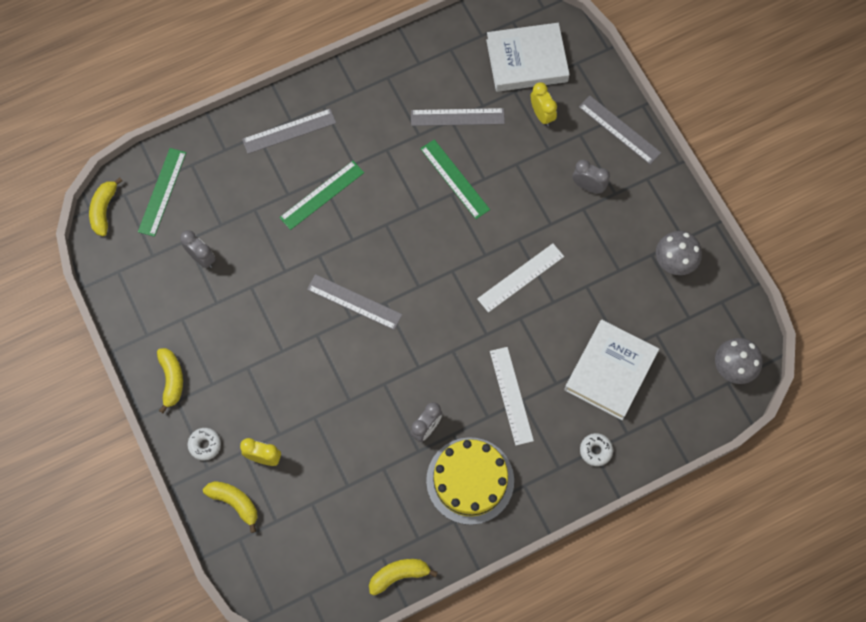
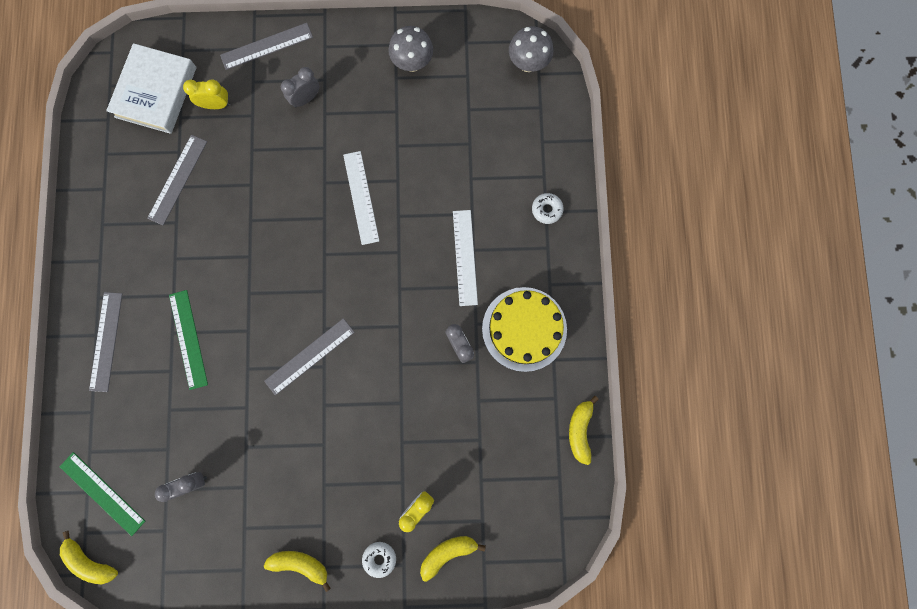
camera: 65 degrees left, 10 degrees up
(454, 179) = (237, 211): green ruler -> none
(511, 395) = (465, 257): white ruler -> white ruler turned 75 degrees clockwise
(610, 371) = (483, 163): white book -> none

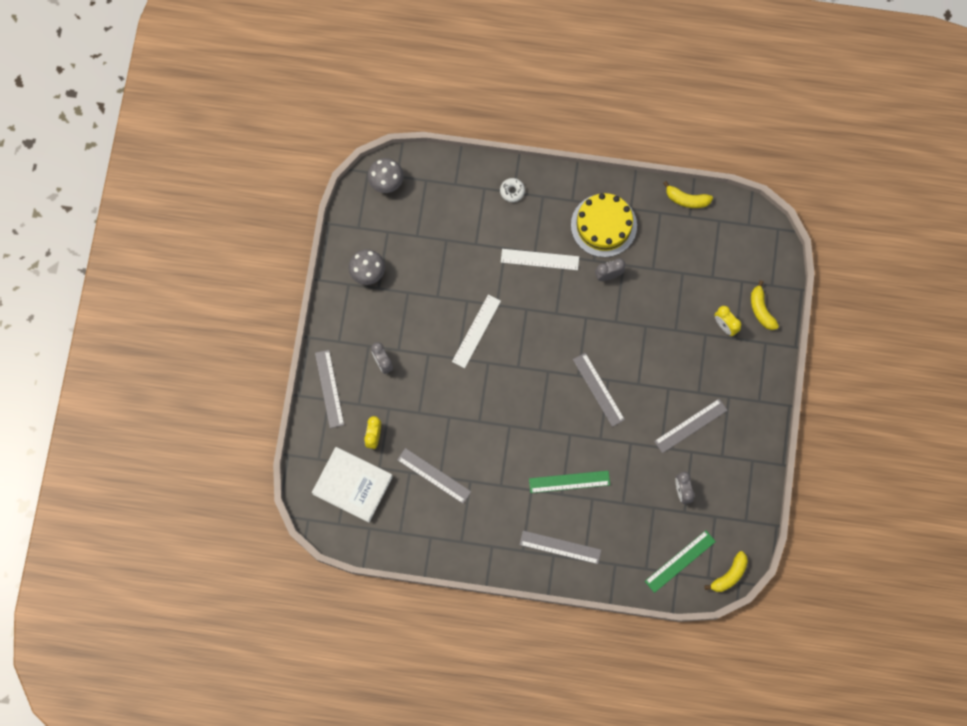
camera: 80 degrees left, 5 degrees down
(278, 481) = (690, 425): none -> grey ruler
(300, 564) = (754, 417): yellow banana -> none
(361, 197) = (476, 331): white ruler -> white ruler turned 60 degrees counterclockwise
(379, 558) = (758, 359): white donut -> none

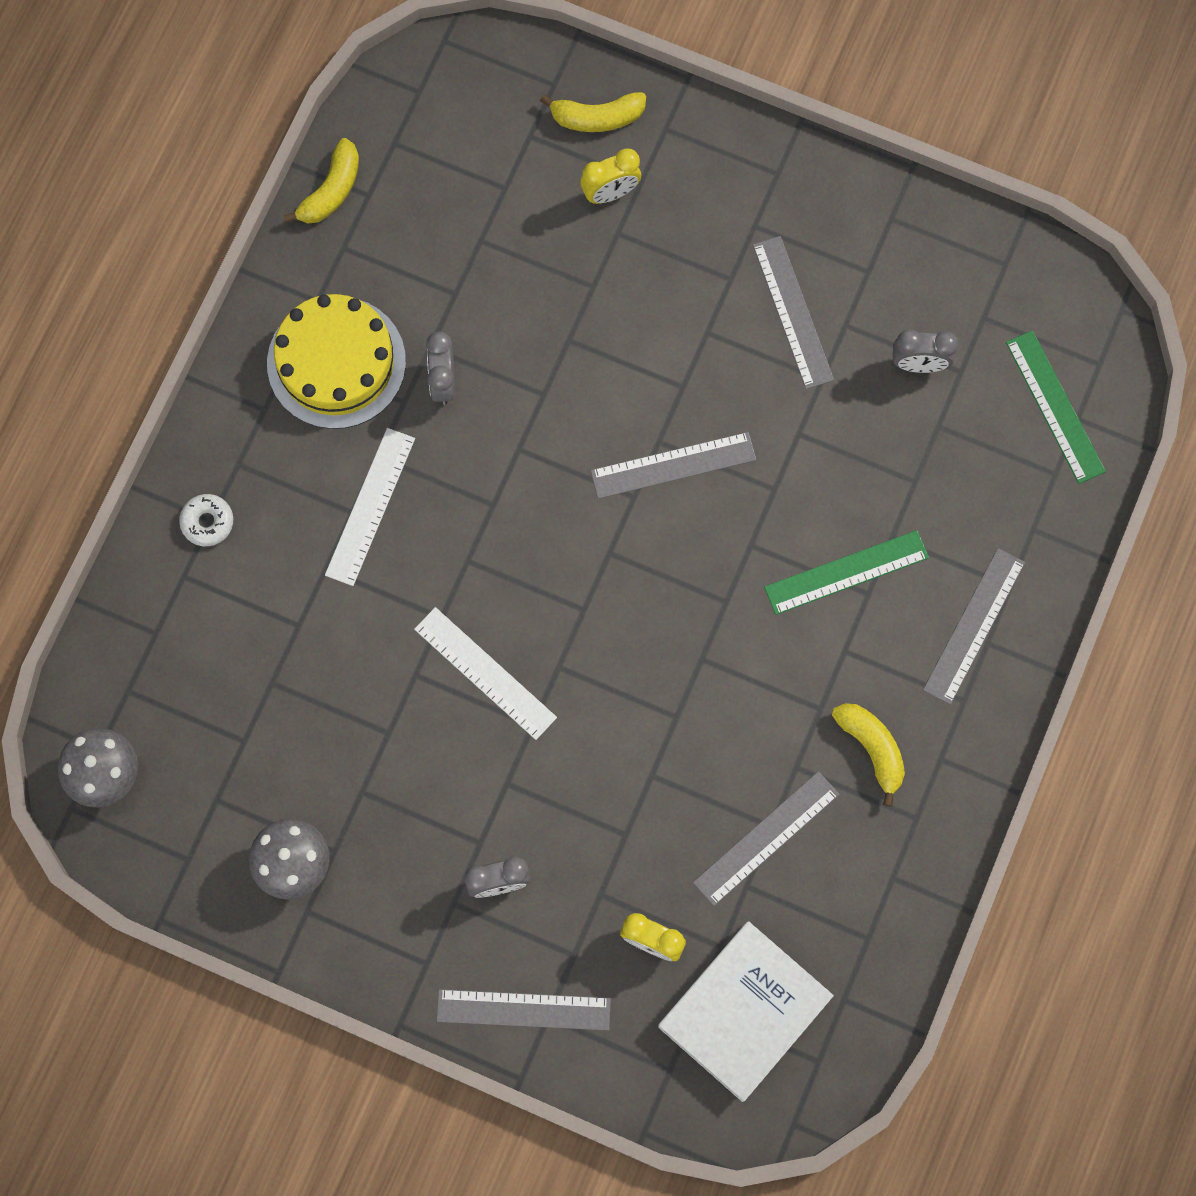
camera: 75 degrees left, 0 degrees up
(569, 482) = (846, 572): green ruler -> green ruler turned 60 degrees clockwise
(729, 575) = (1103, 324): yellow banana -> yellow banana (872, 749)

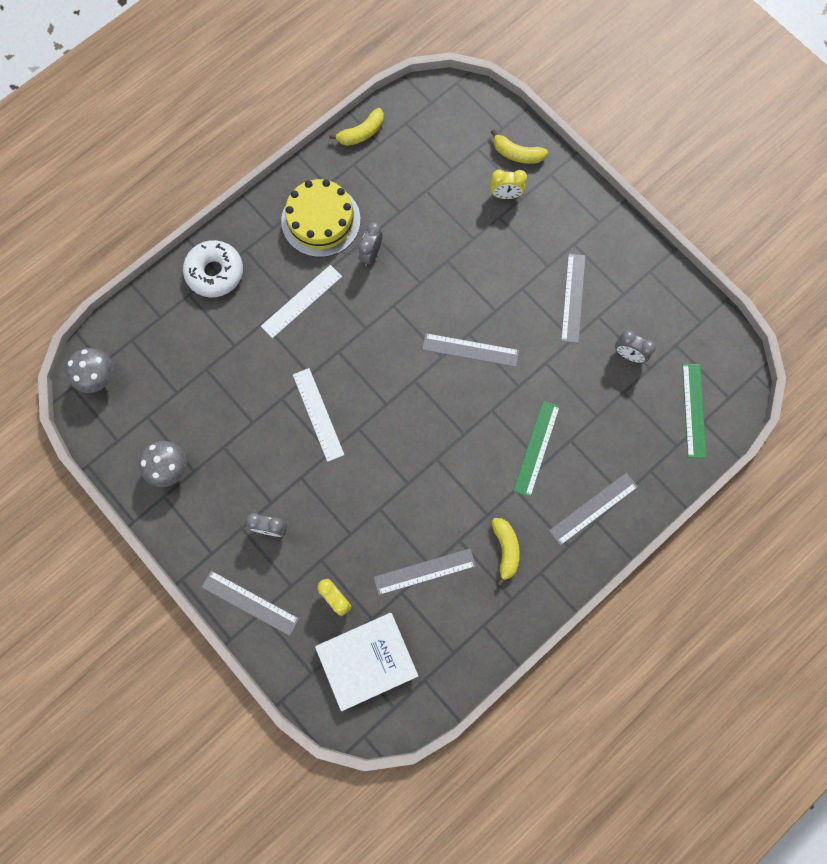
camera: 25 degrees right, 0 degrees up
(207, 522) = (215, 272): white donut -> white donut, size x1.94
(846, 572) = (536, 448): green ruler -> green ruler turned 75 degrees counterclockwise

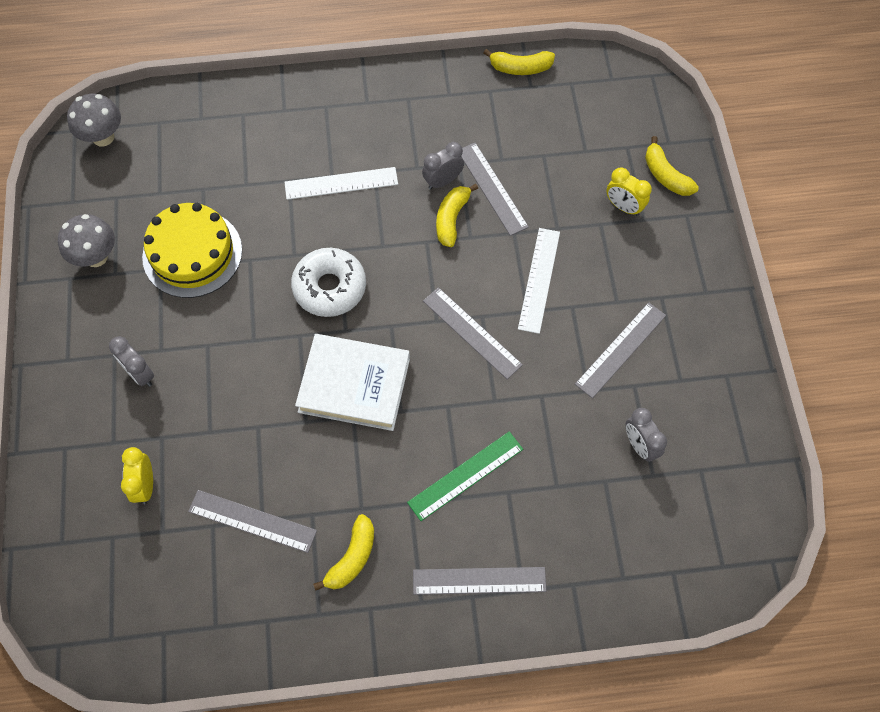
camera: 35 degrees right, 10 degrees down
(215, 272) = (282, 109): white donut -> white donut (329, 287)
(250, 602) = (63, 431): grey ruler -> grey ruler (492, 188)
(318, 414) = (272, 297): white ruler -> white ruler (539, 280)
(321, 220) = (418, 122): yellow cake -> yellow cake (192, 253)
(367, 661) = (124, 570): white book -> white book (354, 385)
(397, 278) = (452, 219): none -> yellow banana
(693, 410) = (671, 552): green ruler -> none

